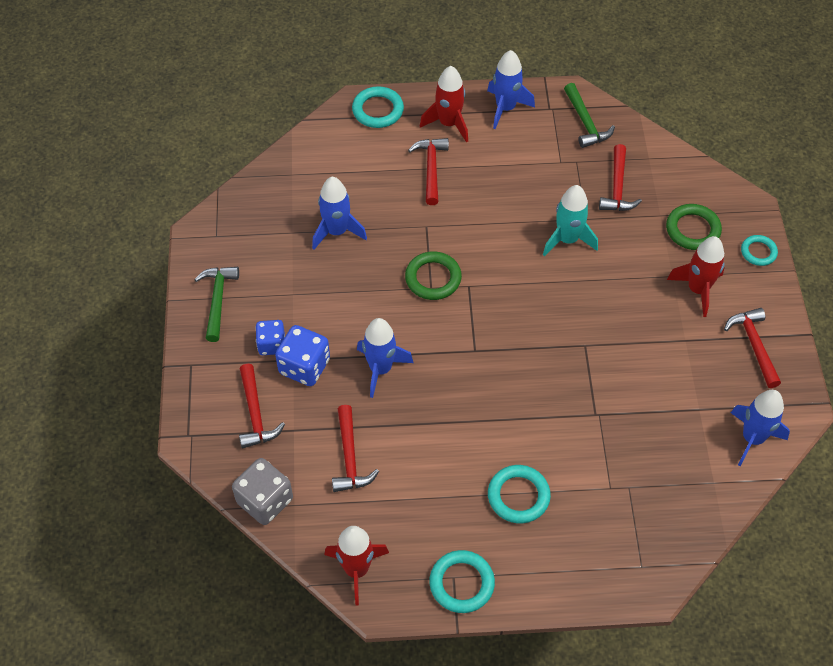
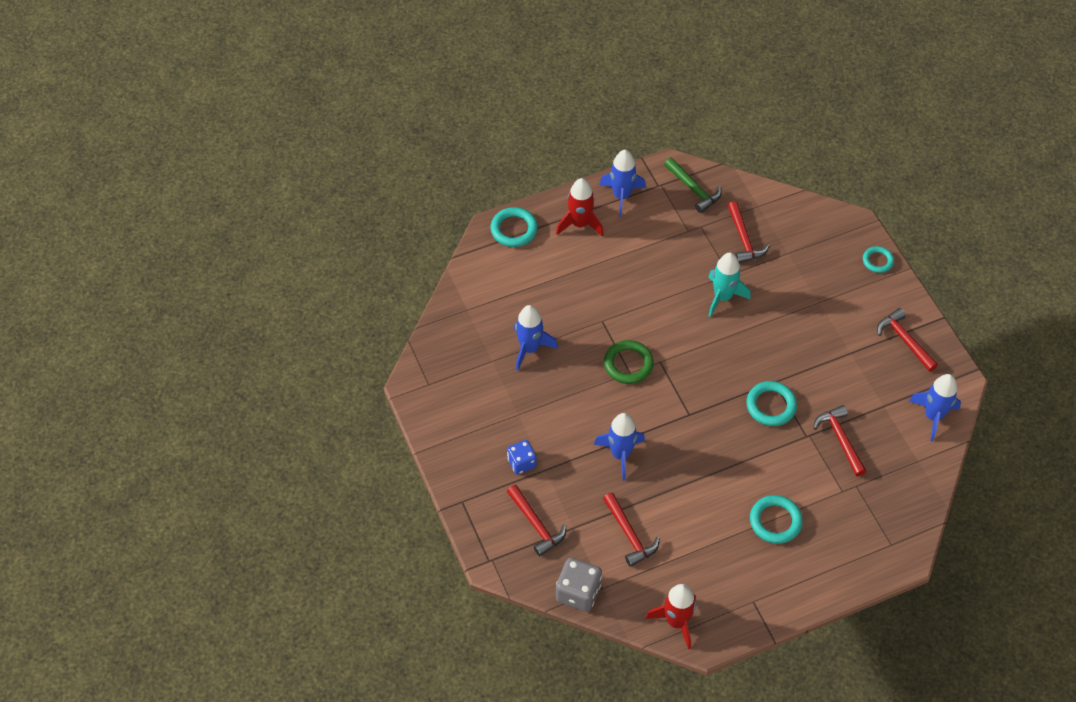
camera: 20 degrees left, 0 degrees up
(218, 300) = (457, 439): green hammer -> none
(304, 366) = (557, 472): blue dice -> none
(431, 169) = (583, 269): red hammer -> red hammer (840, 439)
(461, 583) = (762, 604): turquoise ring -> turquoise ring (771, 406)
(692, 230) = (818, 258): green ring -> none
(697, 289) = (843, 307): red rocket -> none

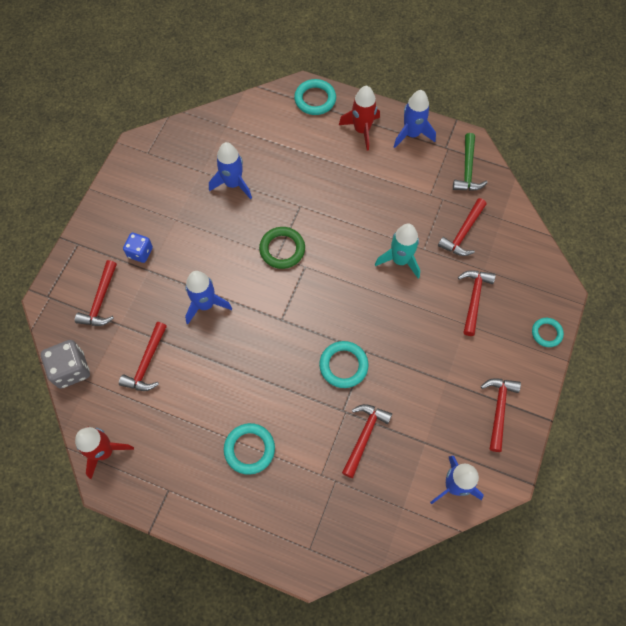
camera: 45 degrees right, 10 degrees up
(804, 279) = (474, 298): none -> red hammer

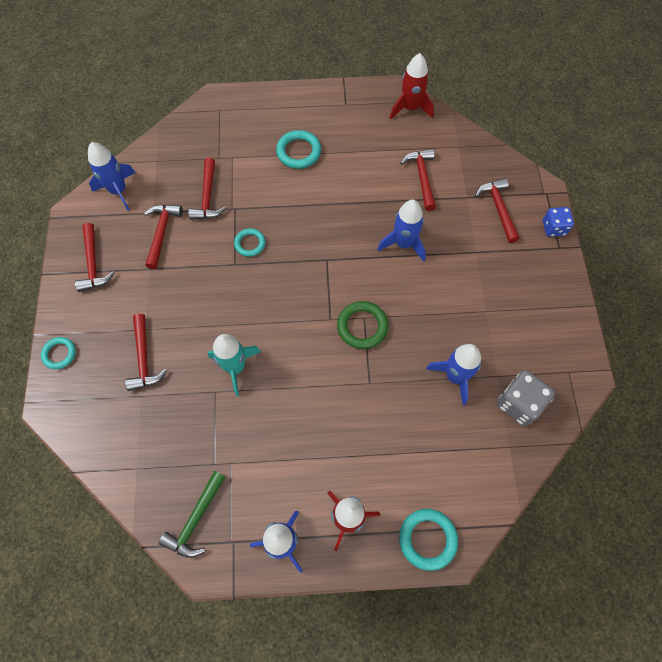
camera: 155 degrees right, 0 degrees up
(71, 369) = (479, 149): grey dice -> grey dice (519, 403)
(140, 252) = (496, 264): blue dice -> blue dice (554, 228)
(343, 365) = (250, 243): turquoise ring -> turquoise ring, size x0.65
(463, 233) = (177, 429): red hammer -> red hammer (162, 232)
(467, 170) = (195, 519): green hammer -> green hammer turned 135 degrees counterclockwise

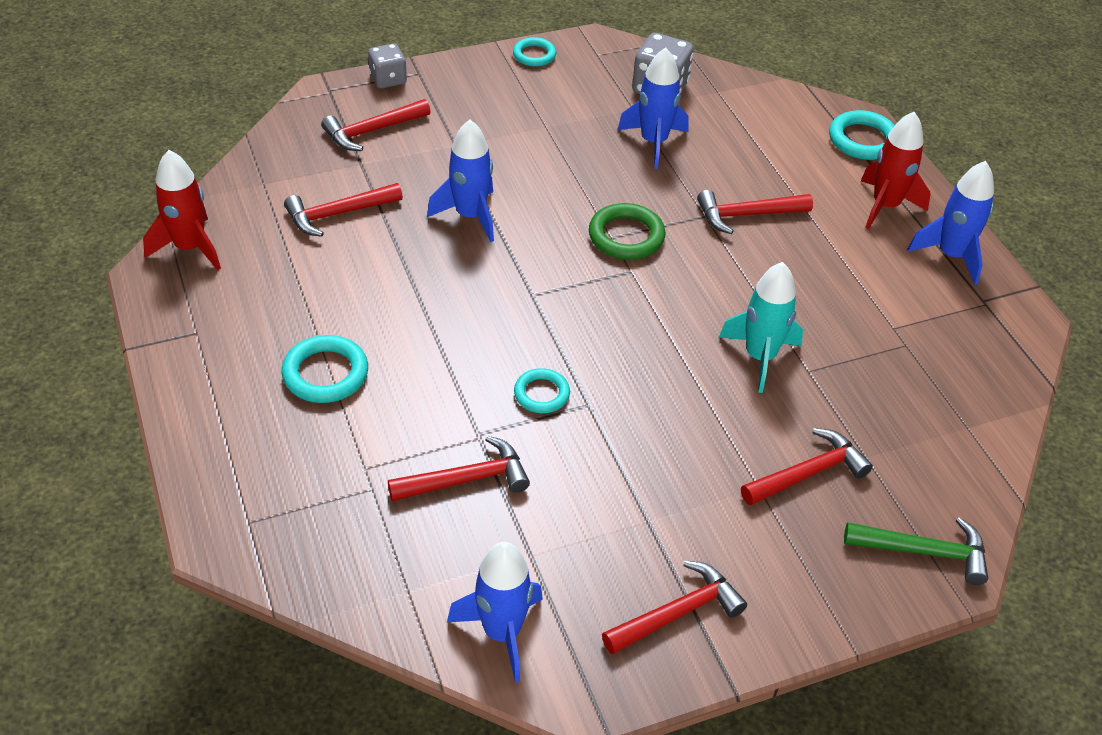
camera: 110 degrees left, 20 degrees down
(59, 354) = (866, 597): turquoise ring -> turquoise ring (534, 55)
(162, 232) = (569, 526): red hammer -> red hammer (746, 215)
(195, 519) = (985, 343): green hammer -> green hammer (924, 552)
(554, 228) = (388, 79): blue dice -> grey dice

